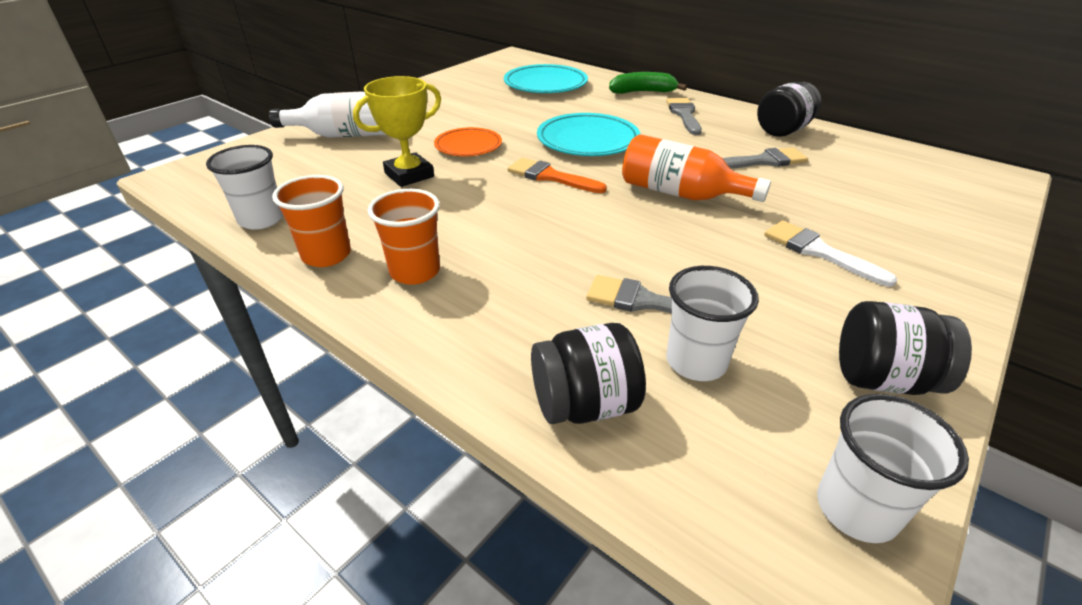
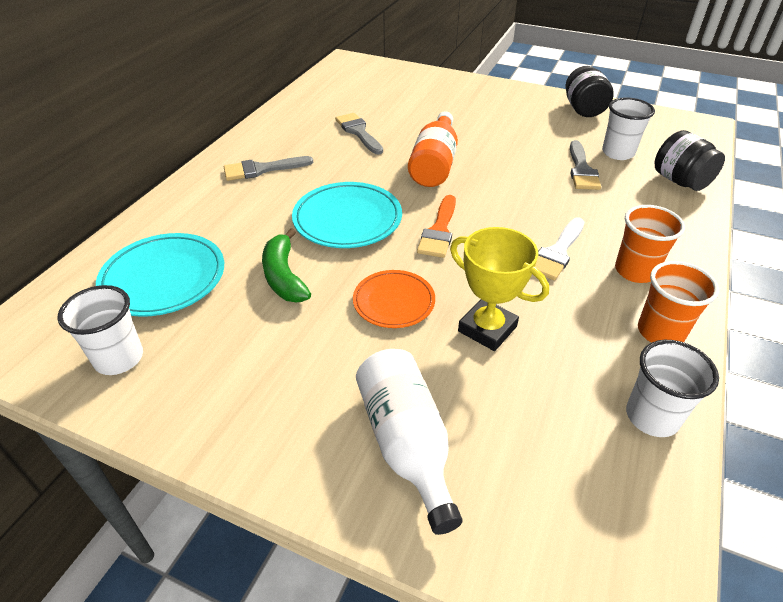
camera: 105 degrees left, 5 degrees up
(642, 92) = (193, 198): green banana -> green banana (284, 276)
(783, 130) = (291, 123): black jar -> none
(818, 251) = (482, 118): white brush -> white brush (557, 252)
(856, 509) = (665, 120): white cup -> white cup (119, 358)

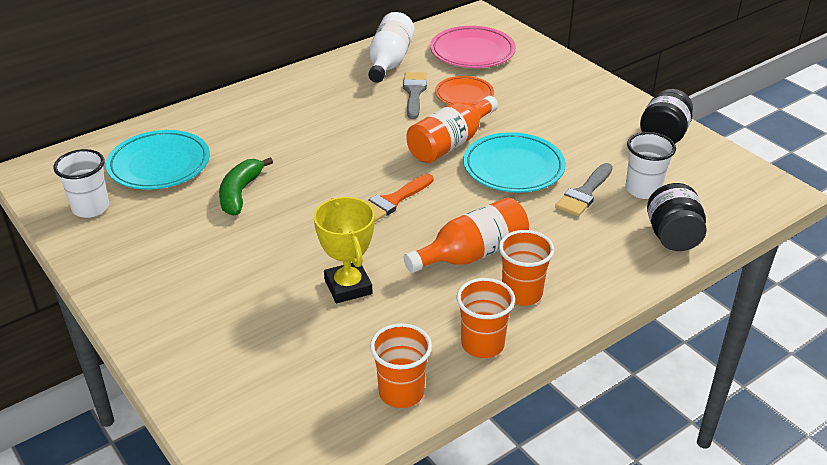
camera: 30 degrees right, 5 degrees down
(262, 169) = (302, 102): grey brush -> none
(347, 220) = (328, 167): turquoise plate -> turquoise plate (513, 167)
(372, 88) = (472, 52): none -> pink plate
(394, 302) = (300, 241): orange plate -> orange plate (464, 95)
(406, 443) = (215, 332): white bottle -> white bottle (389, 62)
(557, 252) = (472, 254): white brush -> orange bottle
(652, 417) = (401, 392): white cup -> orange cup

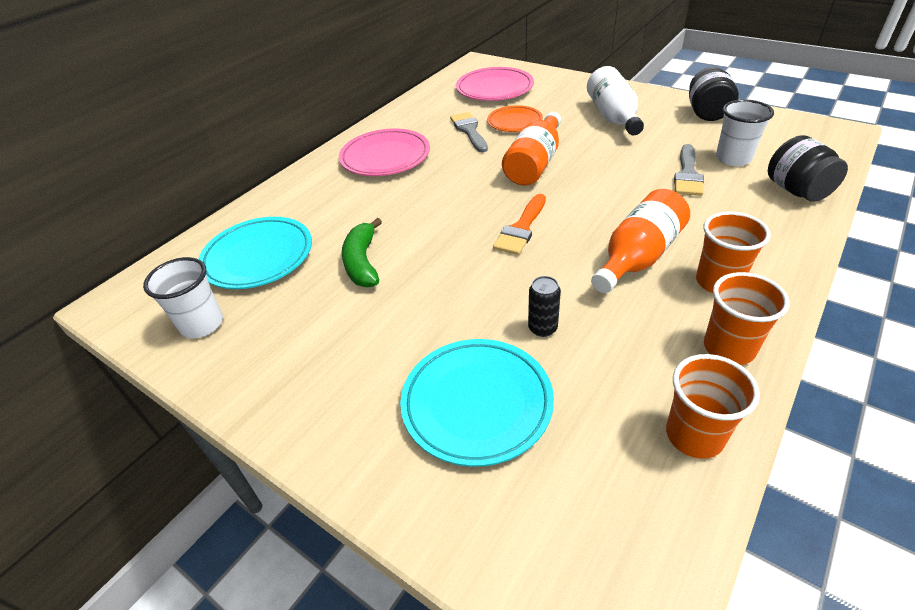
camera: 15 degrees left, 5 degrees up
(318, 100) = (385, 157): none -> pink plate
(348, 287) = (542, 328): yellow trophy -> black can
(389, 62) = (428, 112): white bottle -> white bottle (613, 117)
(513, 167) = (607, 169): turquoise plate -> turquoise plate (477, 403)

